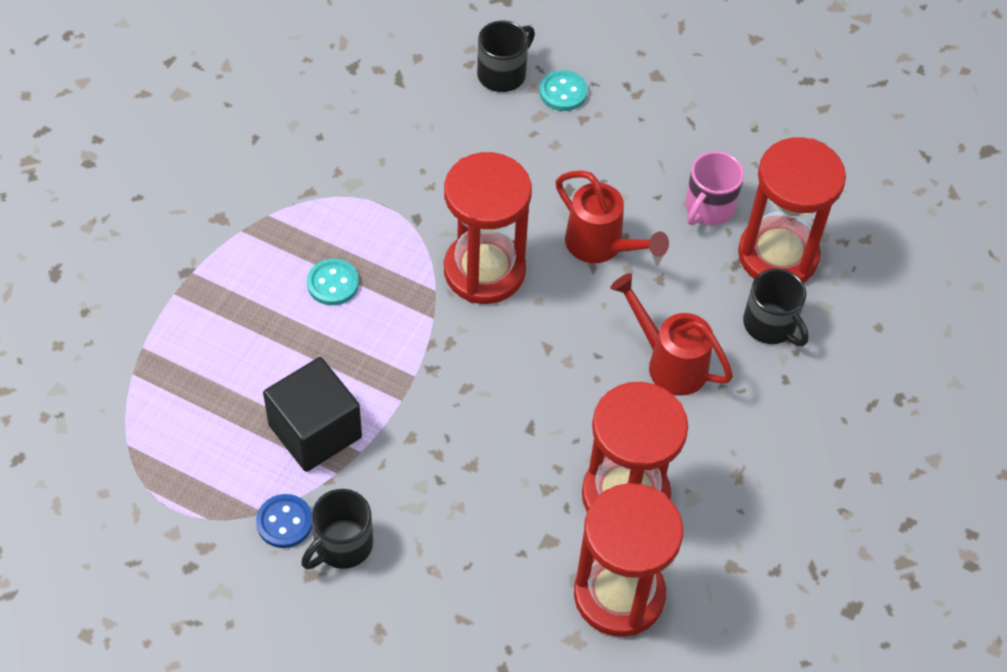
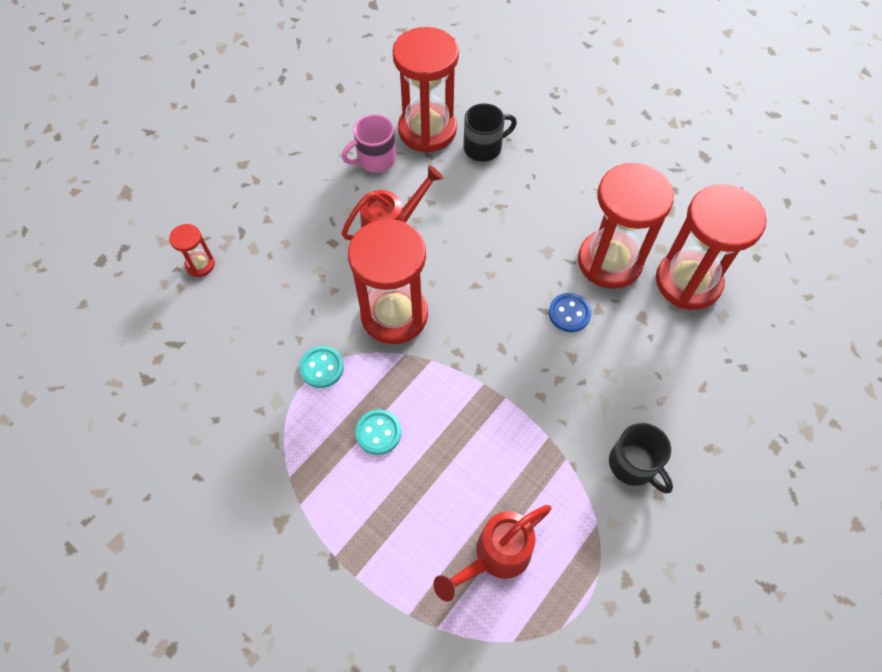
camera: 75 degrees left, 5 degrees up
(284, 522) = (608, 508): blue button -> blue button (569, 313)
(315, 431) = (524, 470): black cube -> none
(503, 73) = (200, 265): black mug -> red hourglass
(563, 92) = (235, 227): turquoise button -> turquoise button (322, 368)
(668, 362) = (503, 212): red watering can -> red watering can (495, 556)
(708, 207) = (375, 159): pink mug -> pink mug turned 105 degrees clockwise

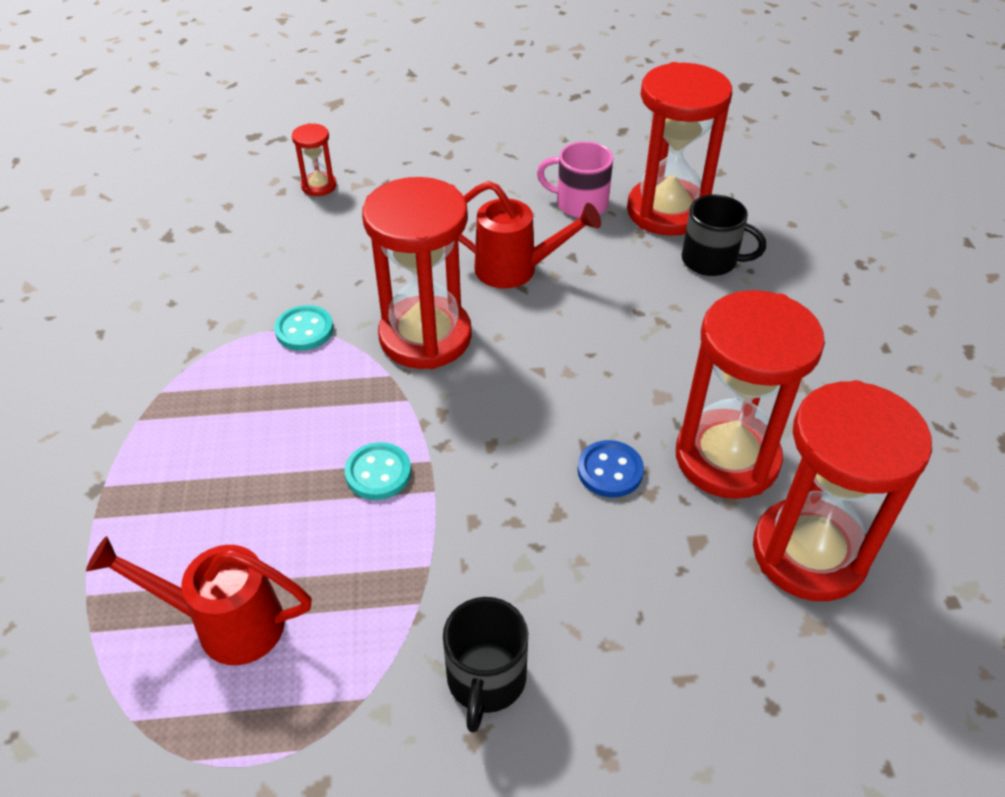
camera: 45 degrees right, 15 degrees down
(378, 432) = (277, 420): turquoise button -> turquoise button (378, 473)

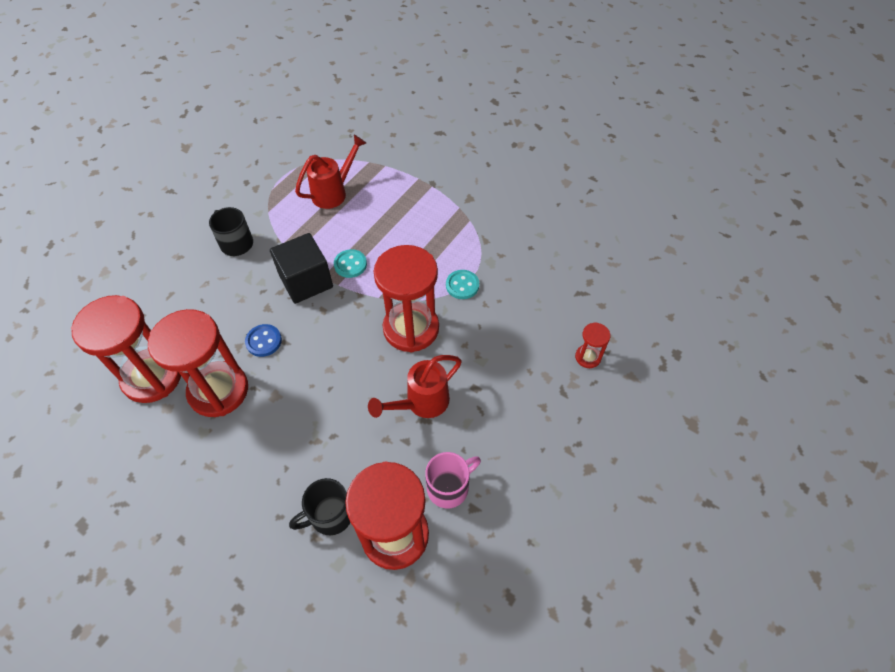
camera: 130 degrees right, 10 degrees up
(463, 504) = (306, 281): none -> black cube

